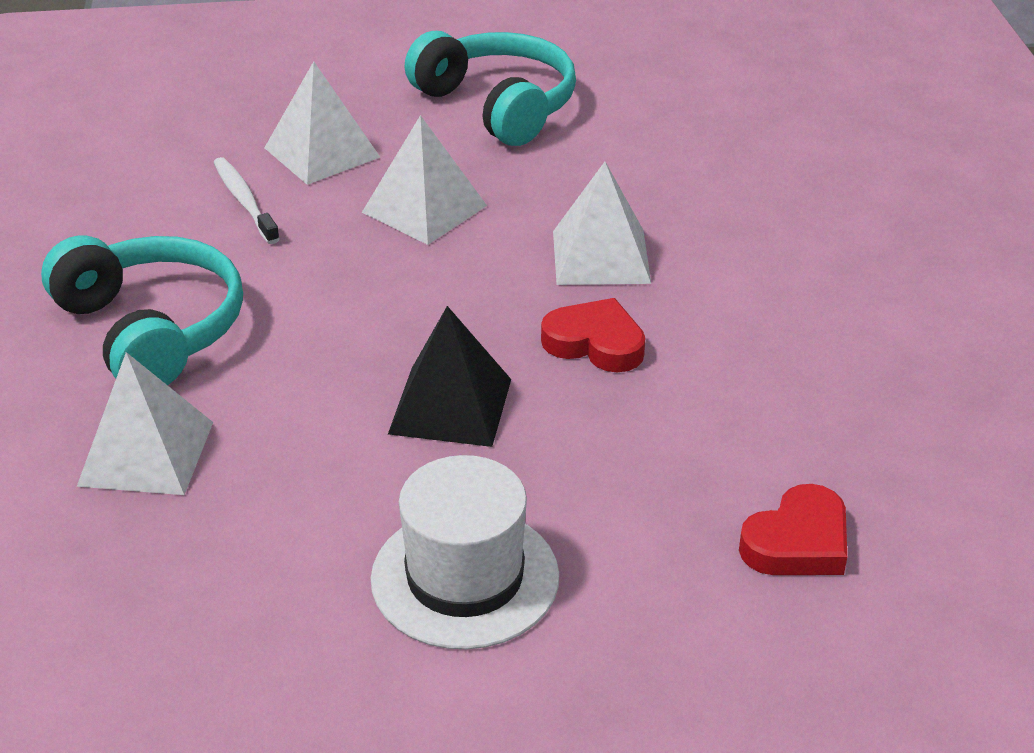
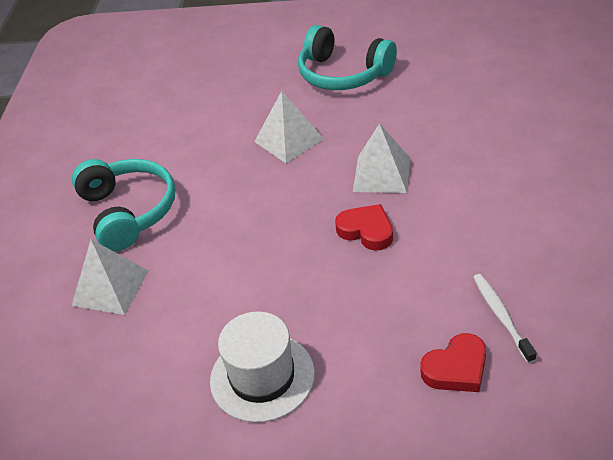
camera: 15 degrees right, 5 degrees up
(245, 201) = (193, 133): white toothbrush -> white toothbrush (501, 316)
(322, 152) = (240, 103): white pyramid -> none
(450, 406) = (277, 267): black pyramid -> none
(497, 106) = (343, 74): turquoise headphones -> turquoise headphones turned 150 degrees clockwise

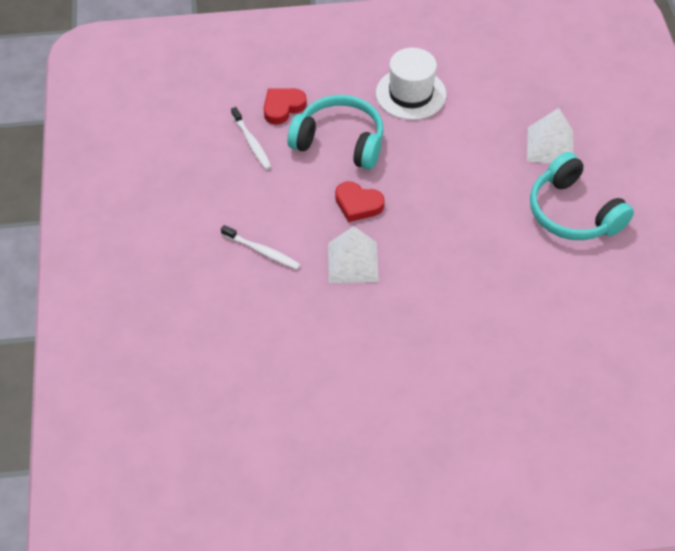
camera: 165 degrees right, 10 degrees up
(289, 140) = (451, 300): white pyramid -> none
(343, 74) = (415, 402): turquoise headphones -> turquoise headphones (339, 142)
(482, 187) = (262, 251): none -> white toothbrush

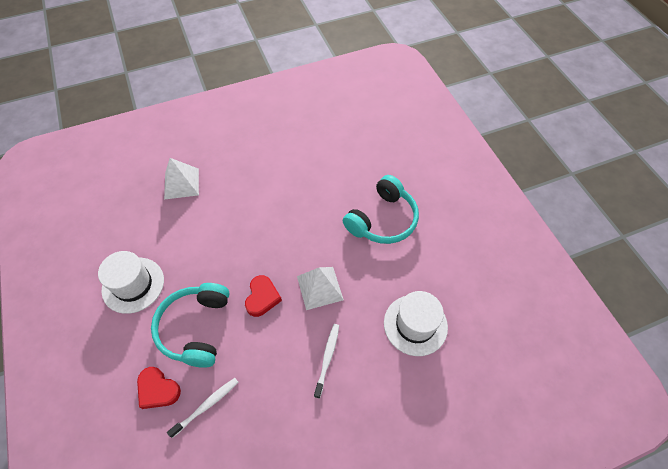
camera: 105 degrees left, 5 degrees up
(270, 349) = (415, 325): none -> white hat
(573, 212) = (242, 163): turquoise headphones -> turquoise headphones (382, 219)

